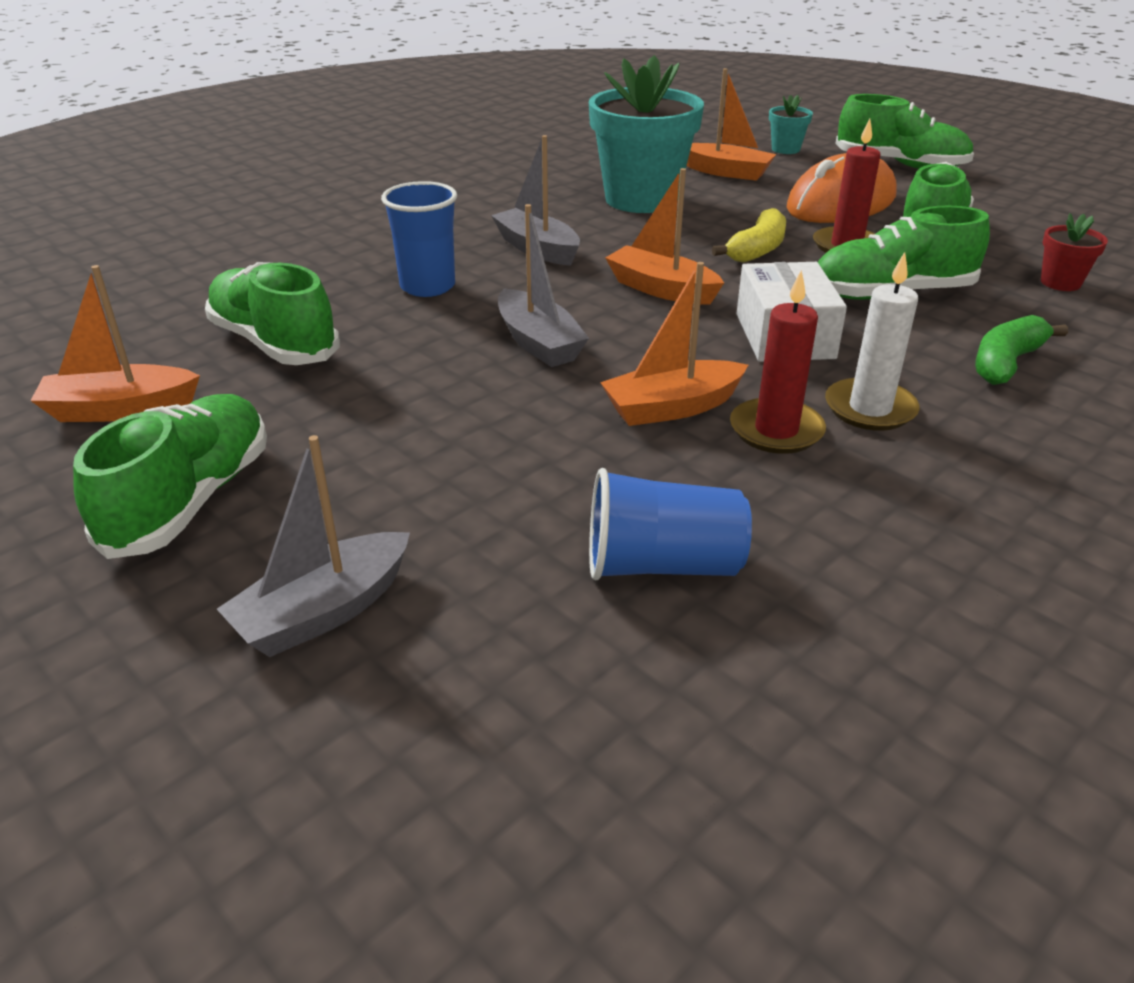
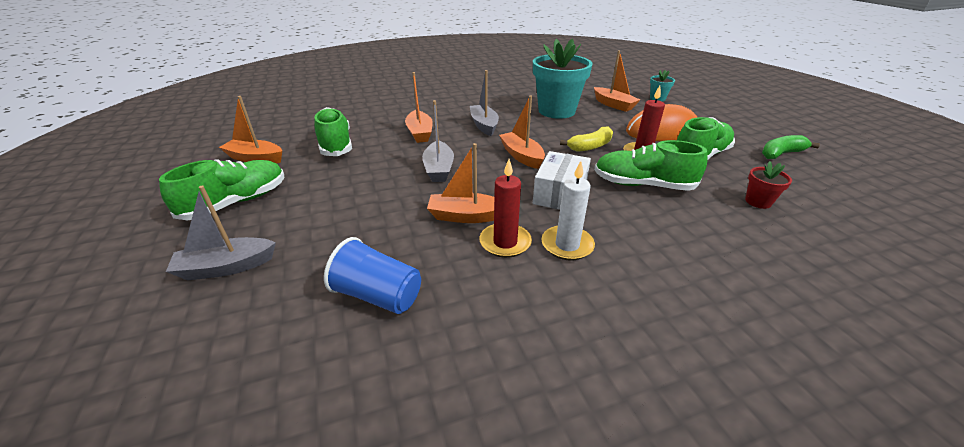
camera: 25 degrees right, 0 degrees up
(427, 286) = (419, 133): blue cup -> orange boat
(900, 165) = (717, 116): green shoe -> none
(1006, 363) = (675, 241): green banana -> green banana (781, 154)

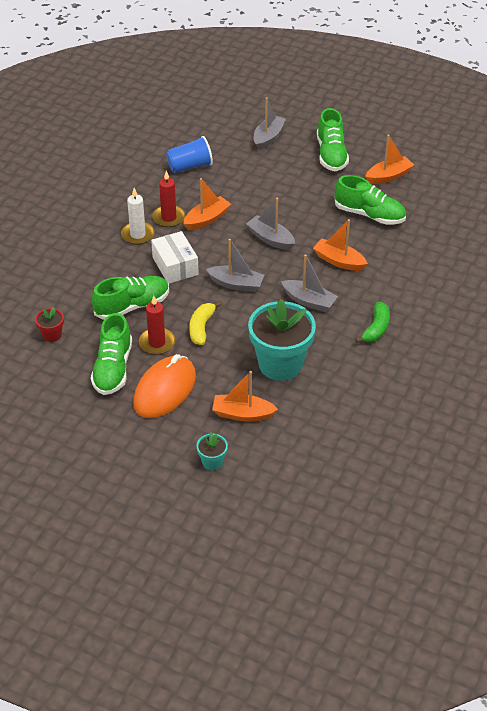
camera: 135 degrees right, 10 degrees up
(522, 156) = (236, 284): orange boat -> grey boat
(781, 154) = (51, 415): green banana -> green banana (376, 328)

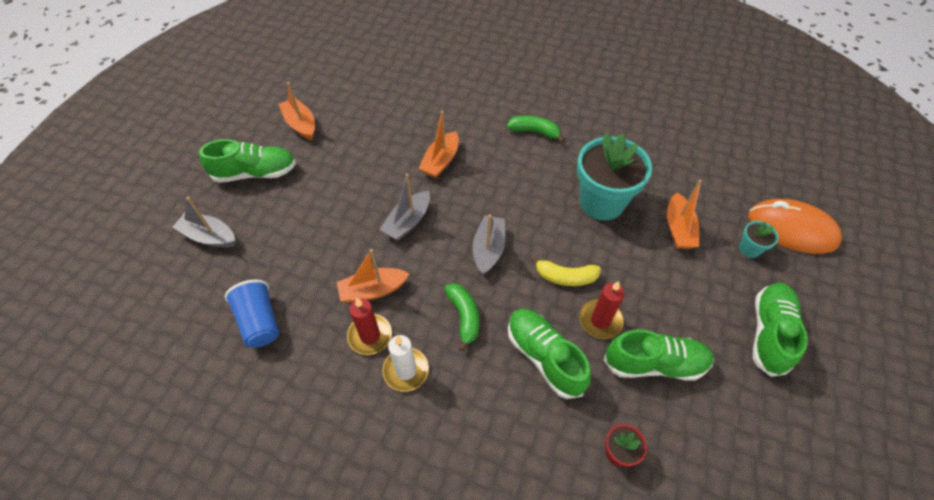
camera: 95 degrees left, 10 degrees up
(165, 390) = (670, 303): orange mouse -> orange mouse (791, 229)
(175, 266) = (464, 316): white box -> green banana
(207, 219) = (373, 290): orange boat -> orange boat turned 60 degrees counterclockwise
(309, 301) = (505, 183): grey boat -> none
(369, 215) = (365, 139): green shoe -> green shoe (769, 333)

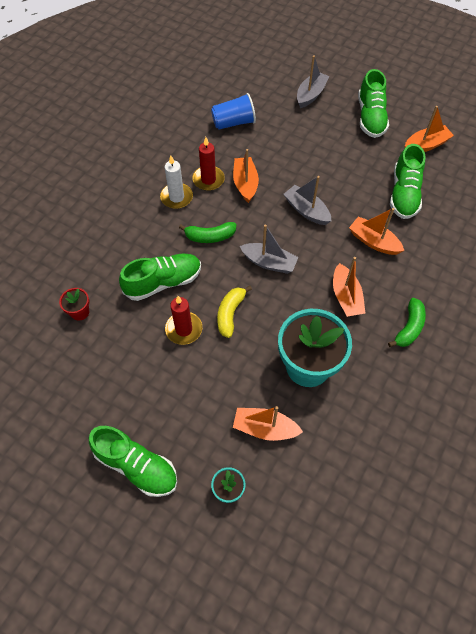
camera: 100 degrees right, 5 degrees up
(514, 179) = (346, 297): none -> orange boat
(654, 363) = (136, 358): green shoe -> green shoe (404, 194)
(791, 229) = (244, 550): orange mouse -> none

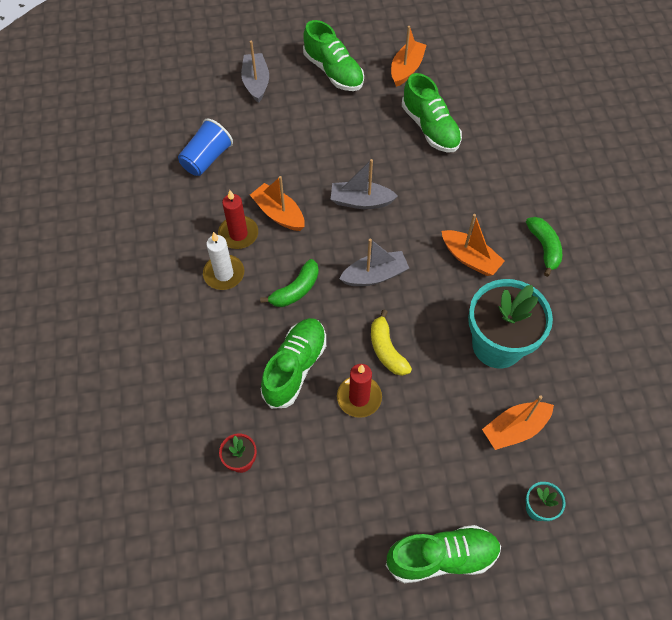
camera: 40 degrees left, 0 degrees up
(373, 241) = (445, 190): orange boat -> none

